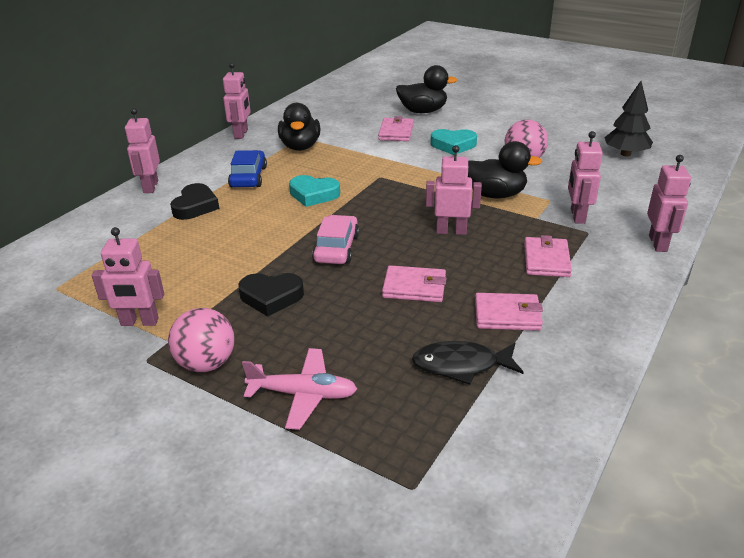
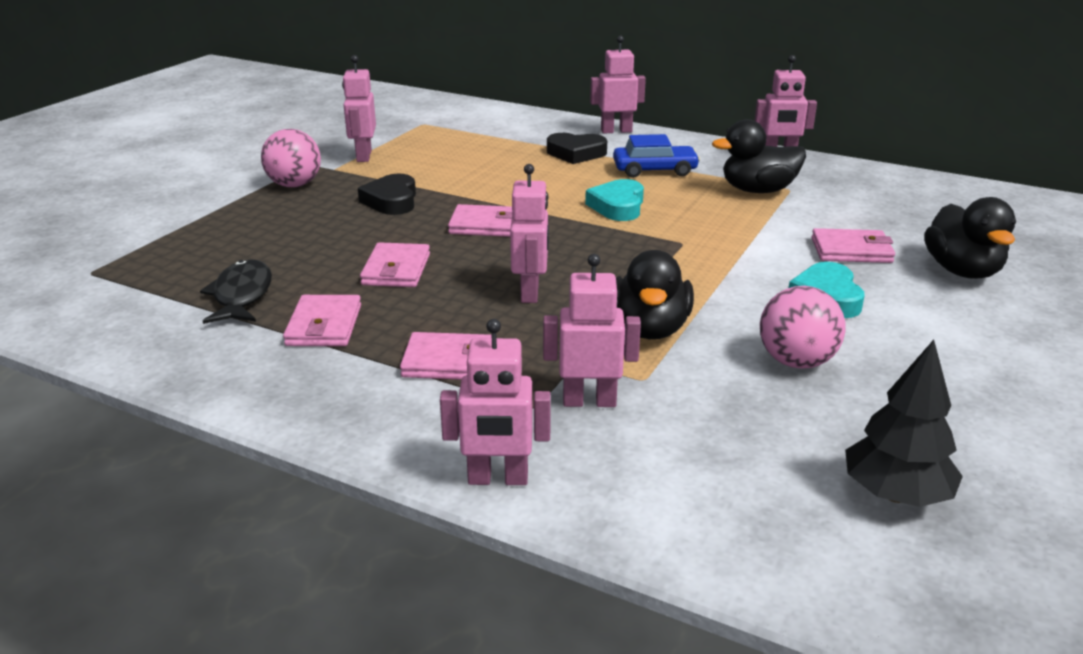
camera: 85 degrees right, 5 degrees down
(303, 394) = (234, 224): pink plane -> none
(337, 248) = (486, 225): pink car -> pink wallet

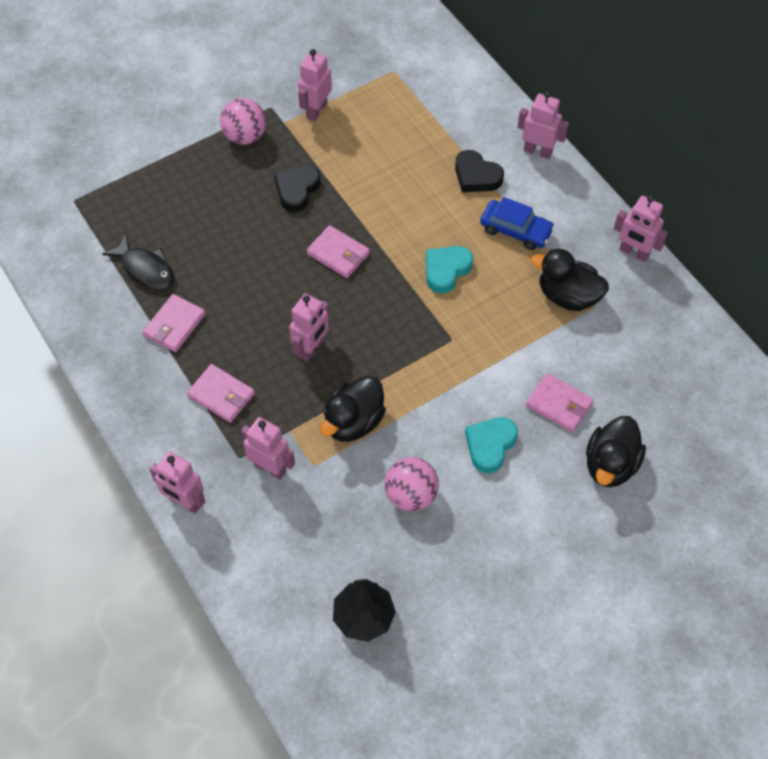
camera: 30 degrees right, 30 degrees up
(241, 295) = (145, 269): black fish -> black fish turned 105 degrees clockwise
(396, 270) = (248, 283): pink wallet -> none

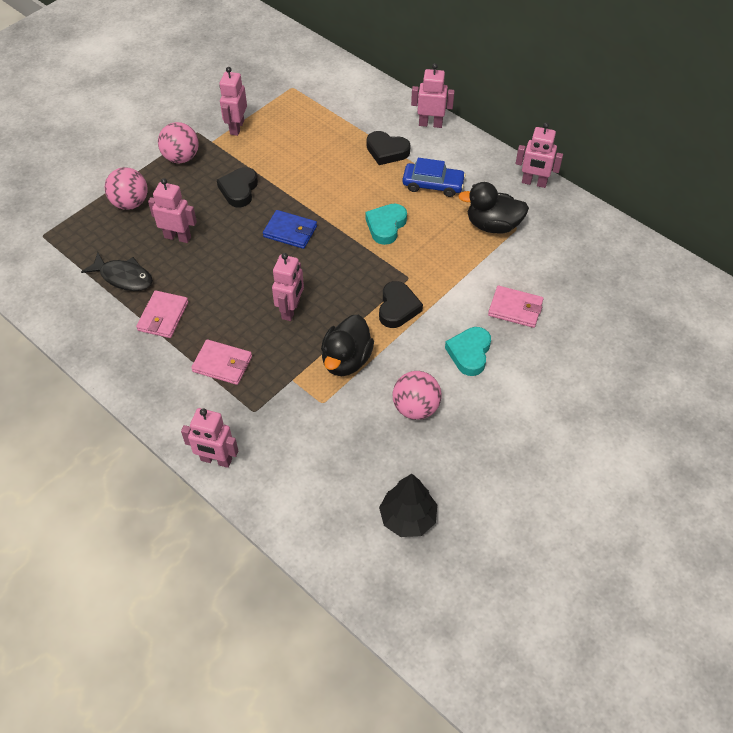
camera: 15 degrees left, 5 degrees down
(175, 181) = (130, 203): none -> pink ball
(270, 468) = (285, 414): pink robot -> pink robot (177, 237)
(338, 254) = (290, 231): pink wallet -> blue wallet
(428, 373) = (398, 308): none -> black heart
(610, 464) = (574, 346): black duck -> none

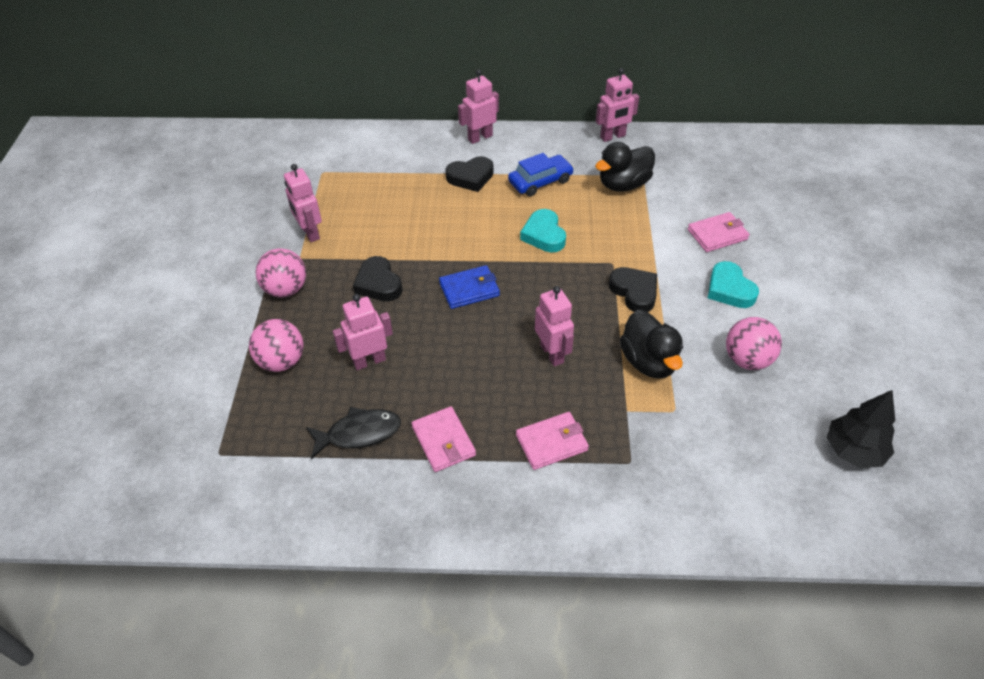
camera: 40 degrees left, 5 degrees down
(216, 460) = (653, 531): pink robot -> none

